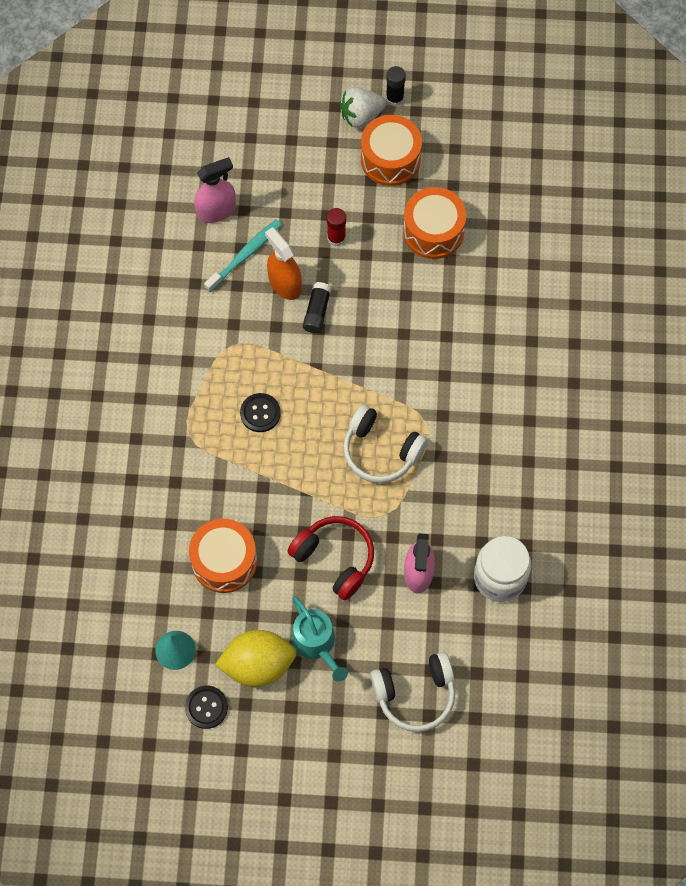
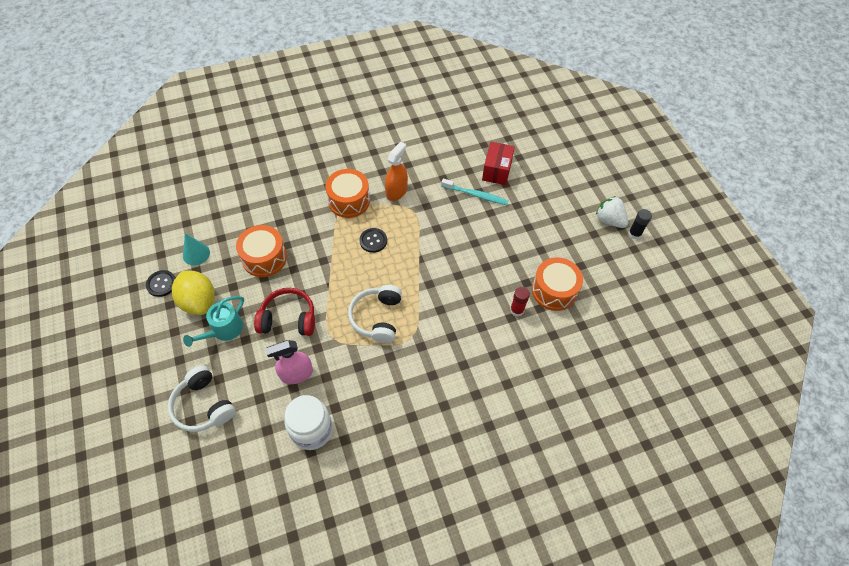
camera: 65 degrees right, 10 degrees down
(216, 210) = (497, 171): pink spray bottle -> red box
(285, 284) = (468, 222): orange spray bottle -> orange spray bottle (396, 191)
(317, 311) = (458, 246): black glue stick -> none
(335, 559) = (288, 319): red headphones -> red headphones turned 105 degrees counterclockwise
(336, 238) = (515, 238): red glue stick -> red glue stick (517, 310)
(390, 159) = (590, 247): orange drum -> orange drum (349, 201)

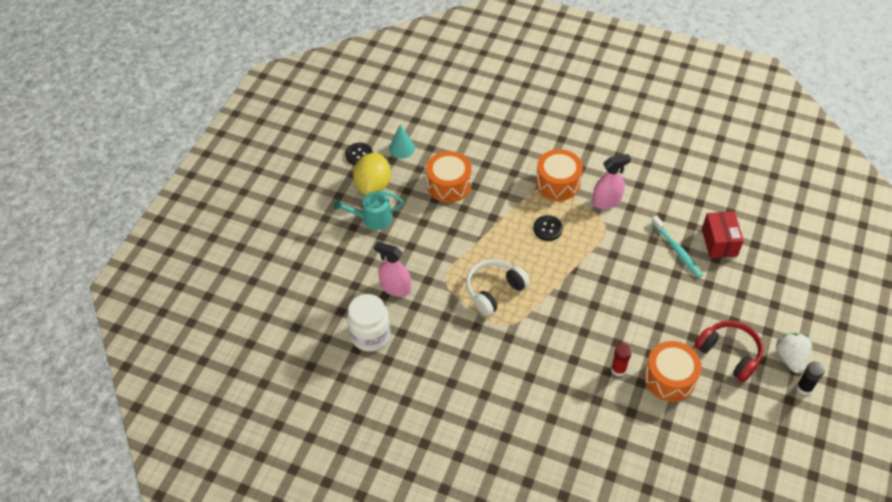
camera: 45 degrees right, 5 degrees down
(203, 405) = (314, 262): white headphones -> none
(288, 319) = (425, 243): red headphones -> red headphones (729, 354)
(396, 191) = (606, 201): orange spray bottle -> pink spray bottle
(497, 171) = (719, 242): red box -> red box turned 60 degrees counterclockwise

